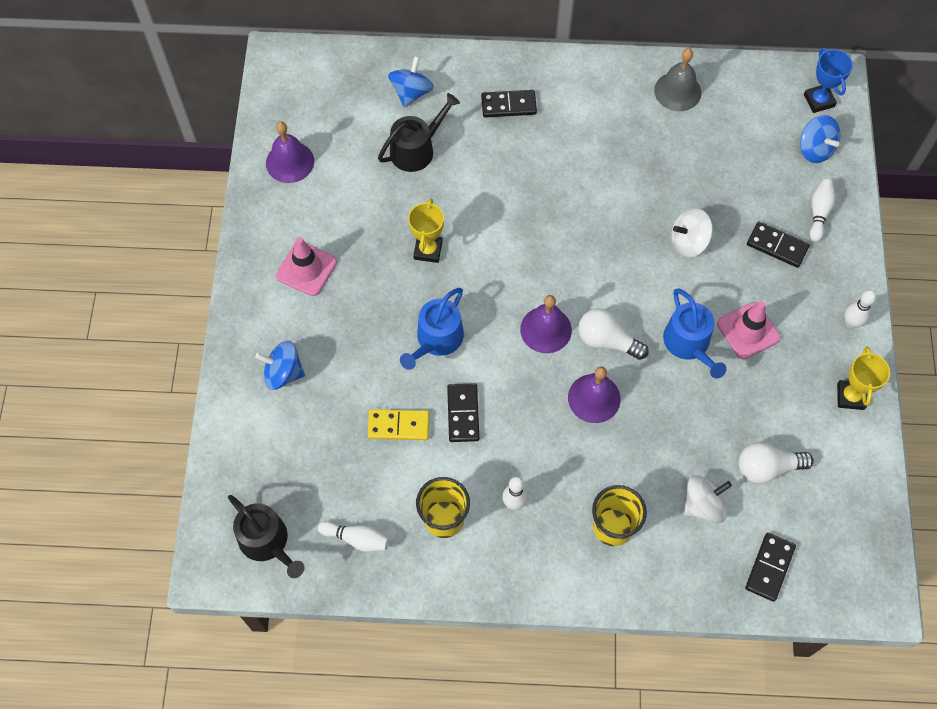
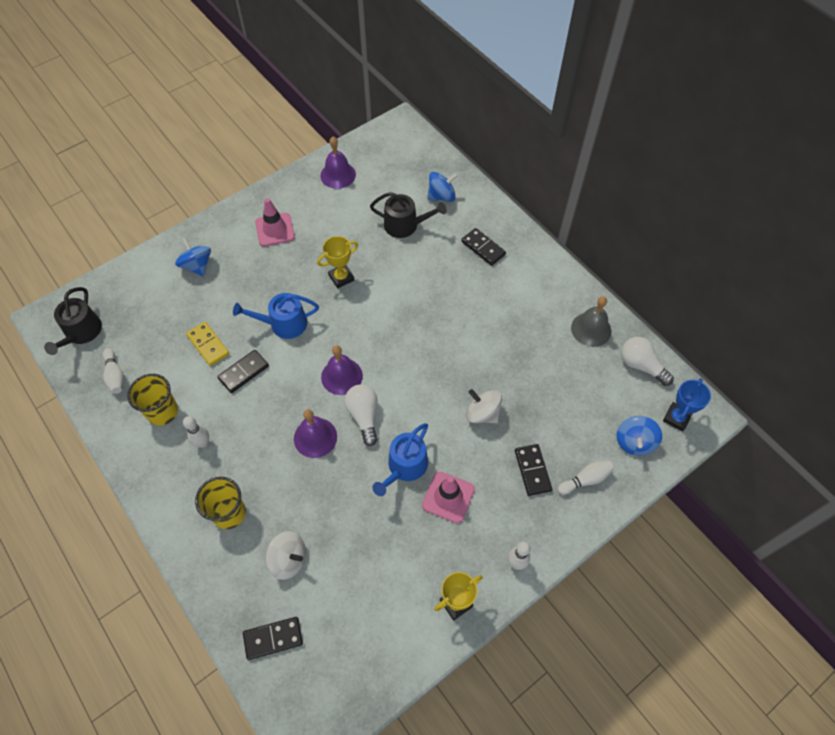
camera: 50 degrees right, 5 degrees down
(767, 467) = (351, 583): white light bulb -> white light bulb (641, 365)

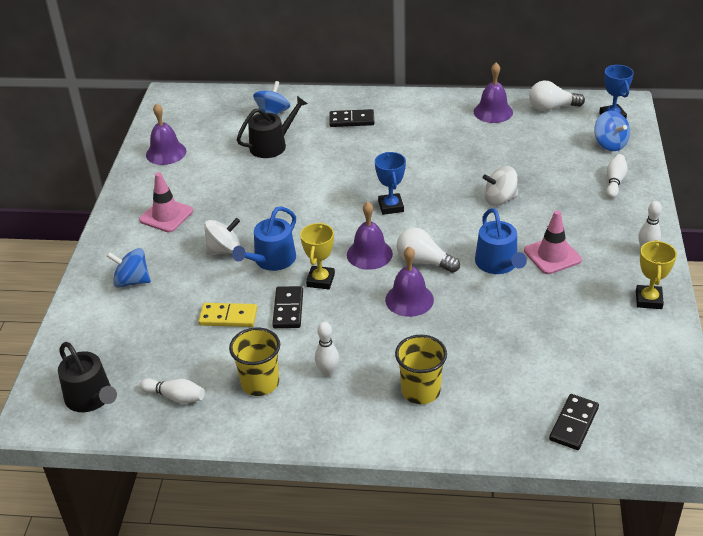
camera: 45 degrees left, 20 degrees down
(288, 560) = (508, 376): white spinning top -> white spinning top (224, 250)
(341, 278) = (272, 204): yellow trophy -> yellow trophy (320, 280)
(406, 349) = (391, 206): none -> blue trophy
(532, 470) = (578, 202): black domino -> none
(591, 329) = (493, 112): grey bell -> purple bell

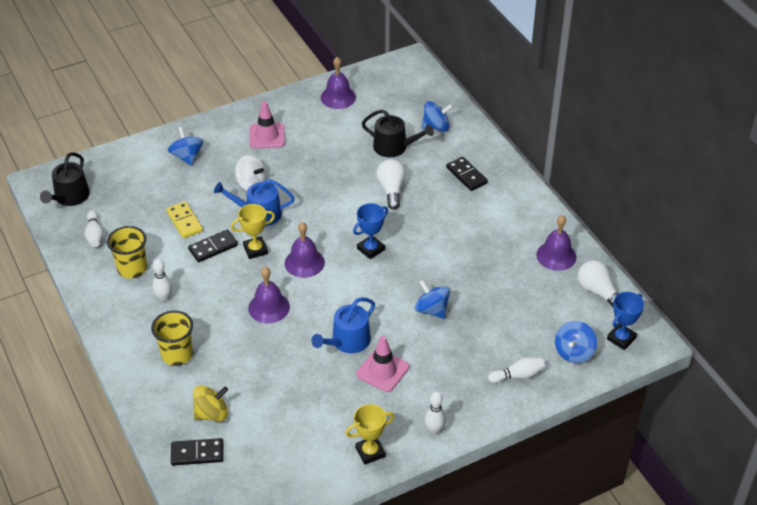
camera: 55 degrees right, 5 degrees up
(424, 261) = (318, 297): white light bulb -> white light bulb (391, 190)
(499, 199) = (431, 310): white spinning top -> blue spinning top
(525, 393) = (212, 414): none -> yellow spinning top

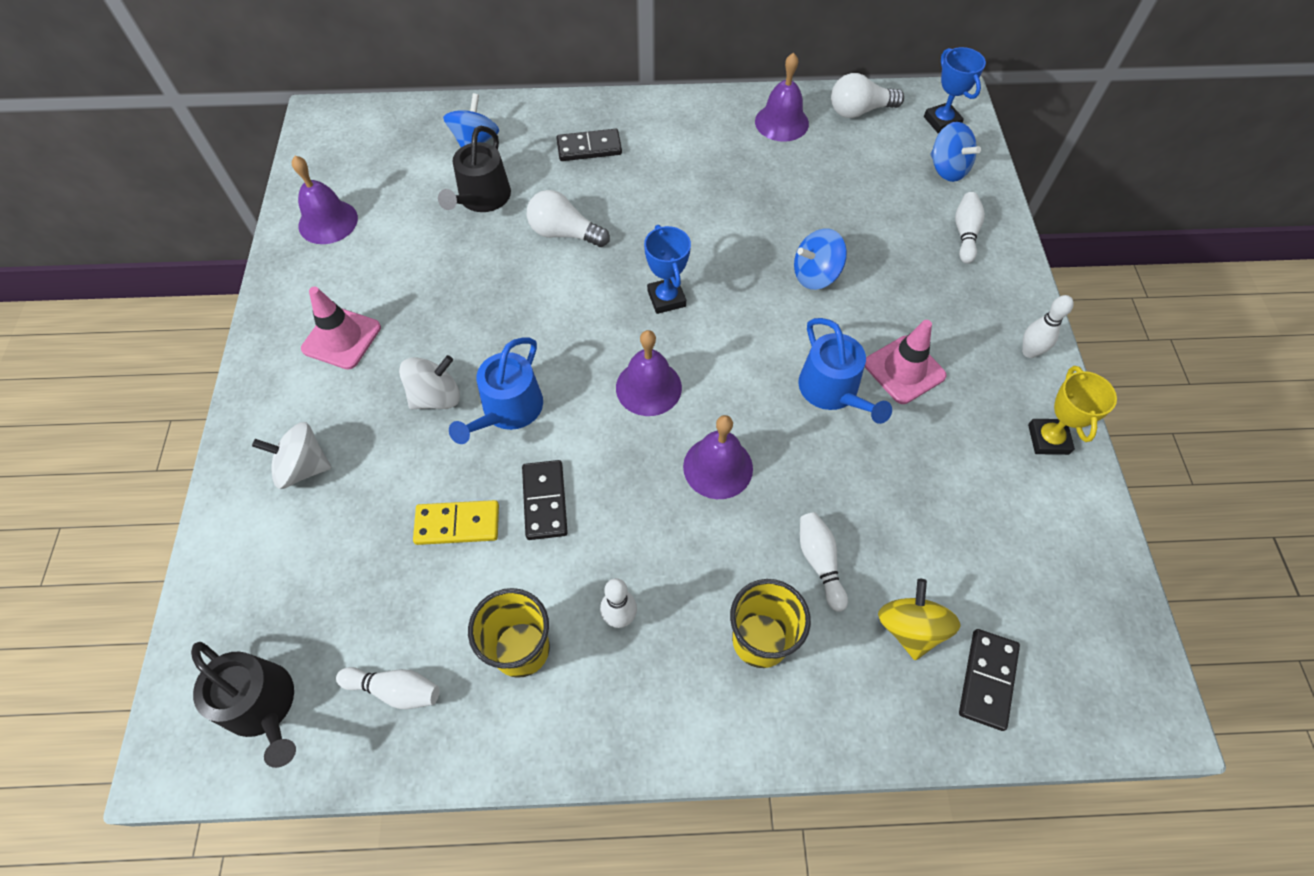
camera: 65 degrees left, 15 degrees up
(187, 156) = (303, 467): blue spinning top -> white spinning top
(232, 366) = (819, 562): none -> white bowling pin
(255, 250) = (585, 442): yellow trophy -> none
(394, 147) = (482, 198): black watering can -> black watering can turned 150 degrees clockwise

